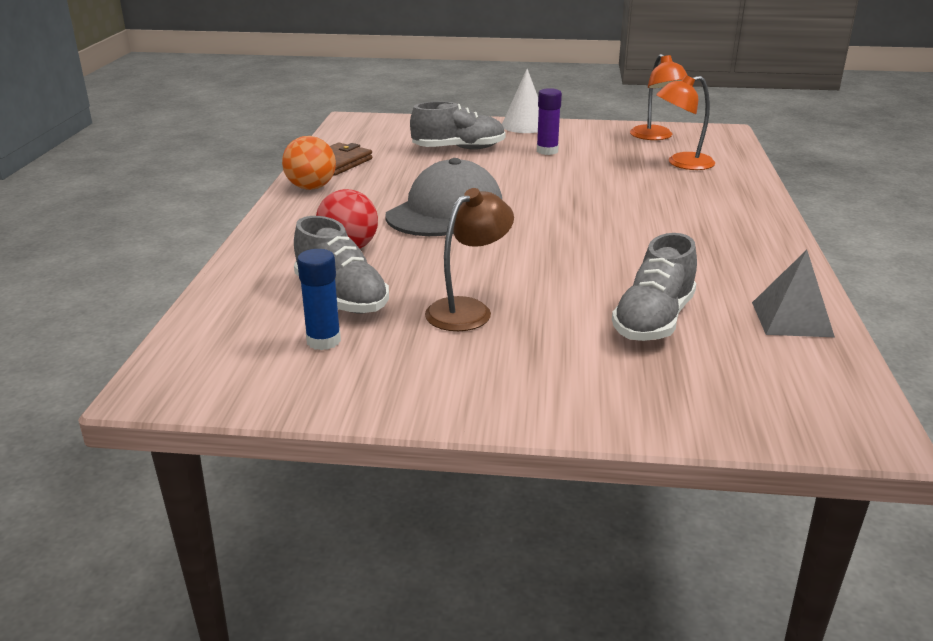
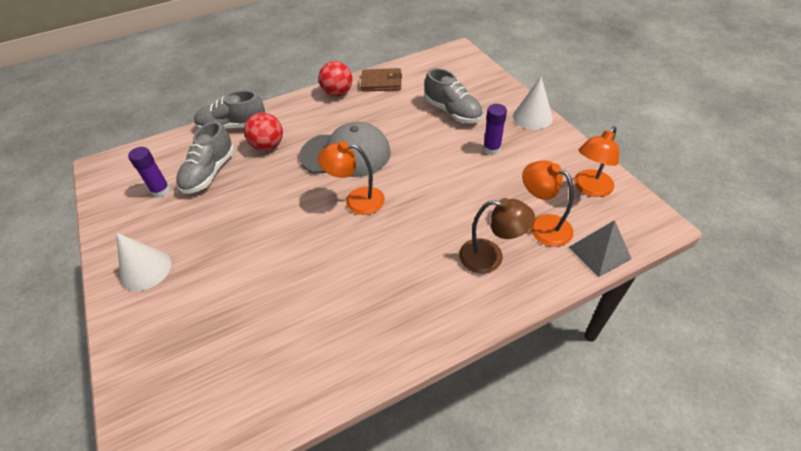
camera: 60 degrees right, 20 degrees up
(311, 187) = (337, 93): orange ball -> red ball
(323, 341) = (161, 191): blue glue stick -> purple glue stick
(468, 310) = (219, 224): brown lamp -> brown lamp (490, 257)
(495, 380) = (145, 270): none -> white cone
(539, 224) = (356, 200): none -> orange lamp
(653, 320) = (247, 310): grey shoe -> grey shoe (233, 126)
(791, 319) = (289, 387): grey pyramid -> grey pyramid (599, 252)

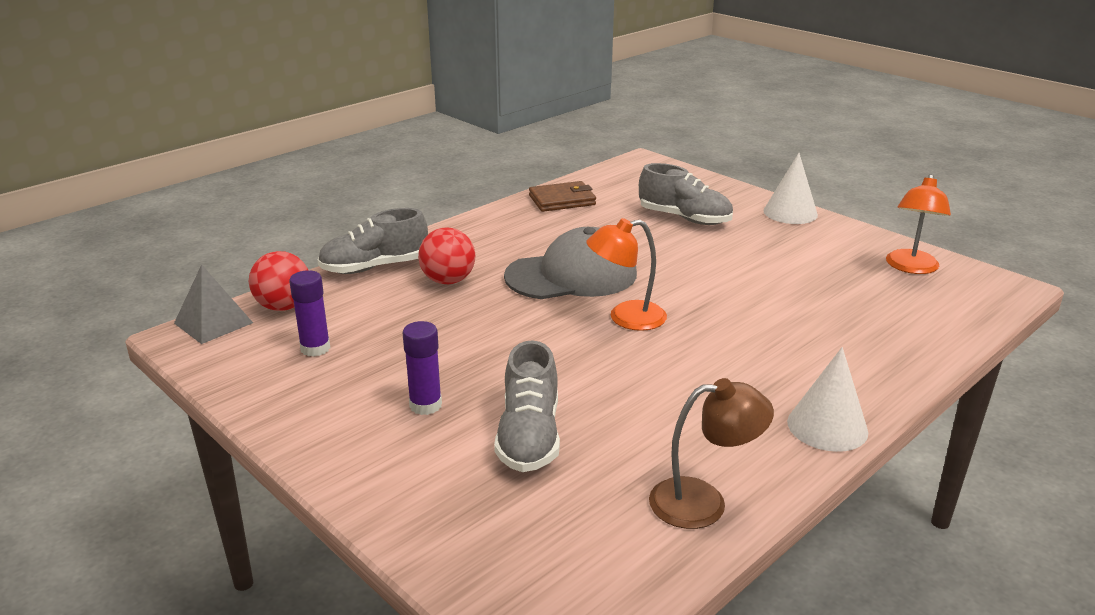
camera: 20 degrees left, 20 degrees down
(145, 270) = (364, 435): white cone -> white cone (827, 426)
(209, 173) = (379, 319): grey shoe -> grey shoe (529, 437)
(337, 93) = (507, 217): red ball -> red ball (284, 307)
(490, 257) = (845, 345): brown lamp -> brown lamp (703, 502)
(491, 149) = (764, 247): purple glue stick -> purple glue stick (425, 405)
(542, 226) = (884, 307): orange lamp -> none
(599, 252) = (968, 321): grey pyramid -> grey pyramid (213, 323)

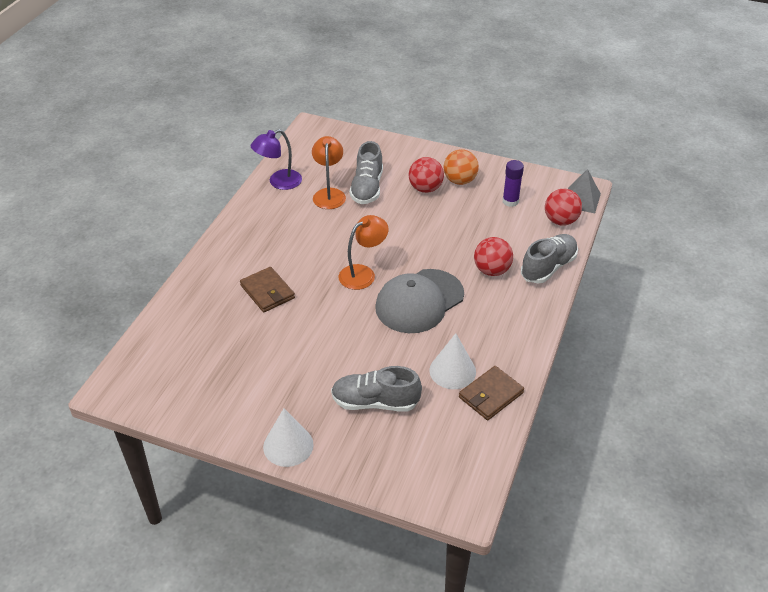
camera: 155 degrees right, 15 degrees up
(352, 401) = (460, 181): none -> orange ball
(425, 405) = (425, 188): purple glue stick -> red ball
(529, 437) = (367, 188): grey shoe -> grey shoe turned 150 degrees counterclockwise
(703, 502) = (279, 182): brown lamp -> purple lamp
(780, 331) = (267, 292): none -> brown wallet
(827, 426) = (231, 233): white cone -> white cone (452, 371)
(911, 268) = (182, 391): orange lamp -> orange lamp (329, 194)

